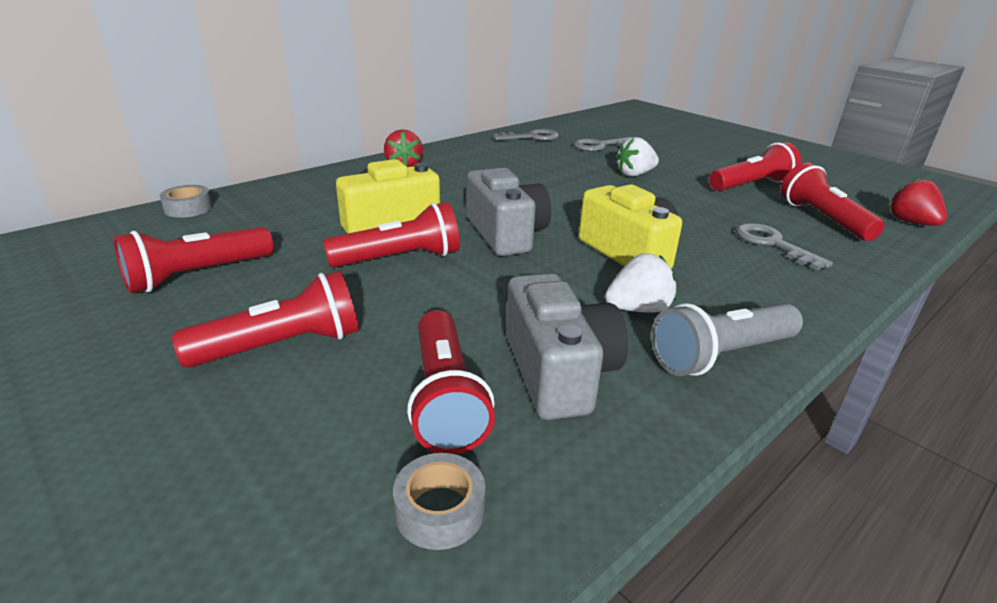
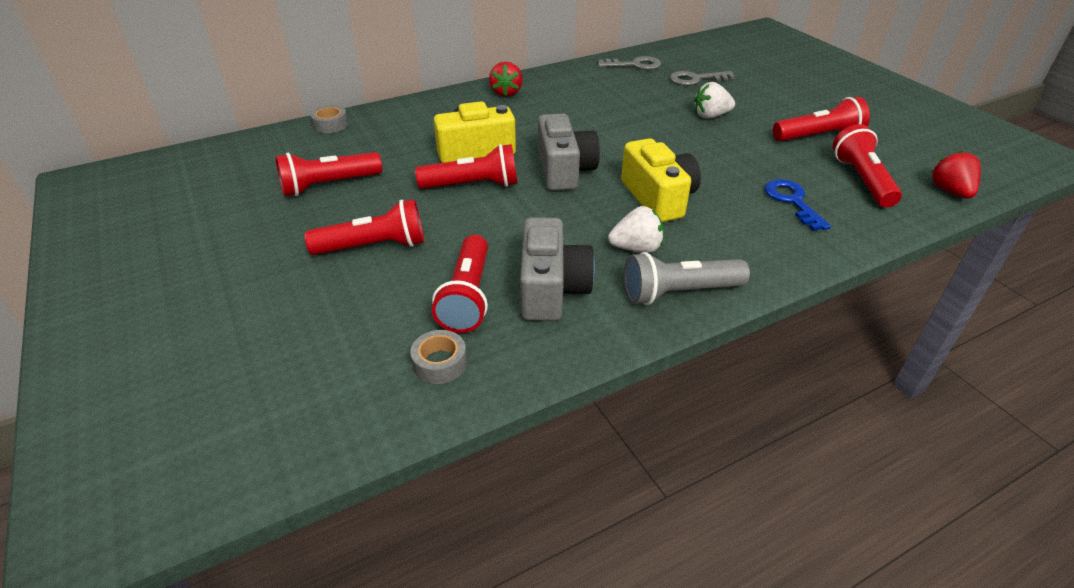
camera: 15 degrees right, 10 degrees up
(772, 244) = (792, 201): grey key -> blue key

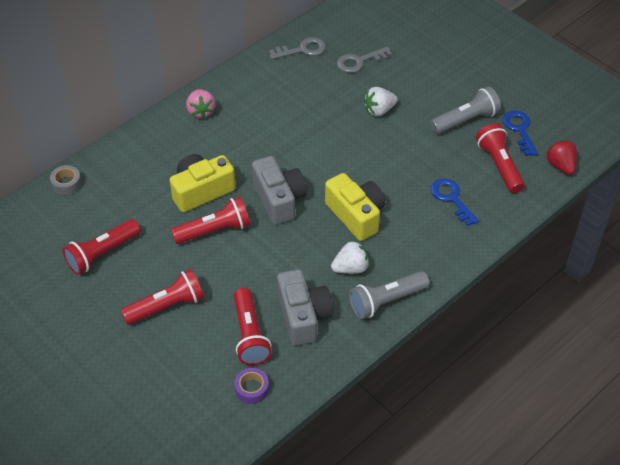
camera: 15 degrees left, 10 degrees up
(440, 363) = (251, 389): grey tape -> purple tape
(506, 92) = (201, 111): red strawberry -> pink strawberry
(818, 136) = (465, 120): red flashlight -> grey flashlight
(890, 153) = (519, 130): none -> blue key

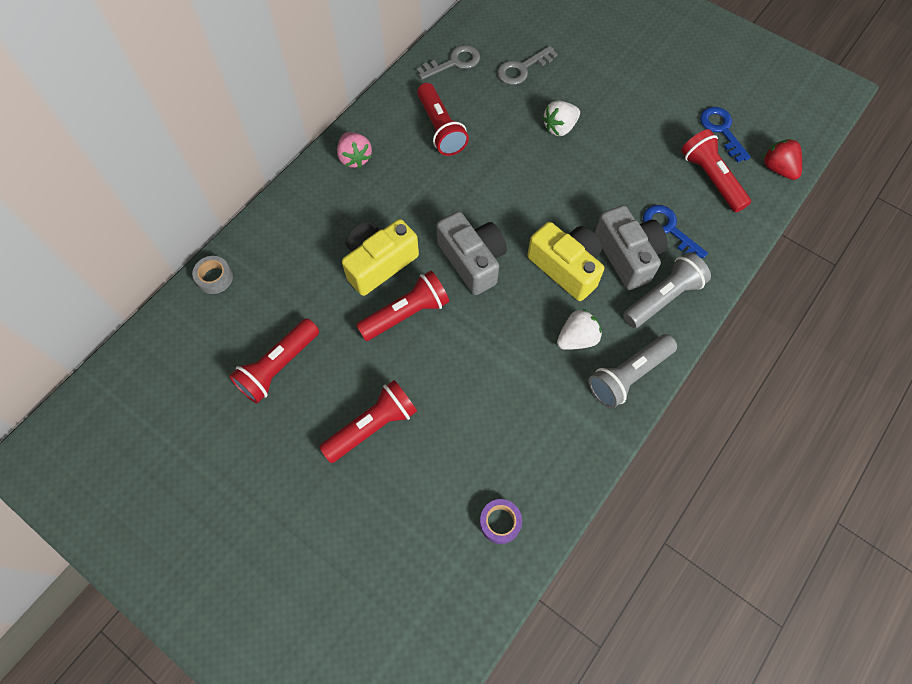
camera: 10 degrees left, 15 degrees up
(250, 335) = (480, 448): red flashlight -> red flashlight (441, 128)
(303, 316) = (537, 412): grey camera -> grey camera (627, 256)
(465, 120) = (659, 126): grey flashlight -> grey flashlight (663, 297)

